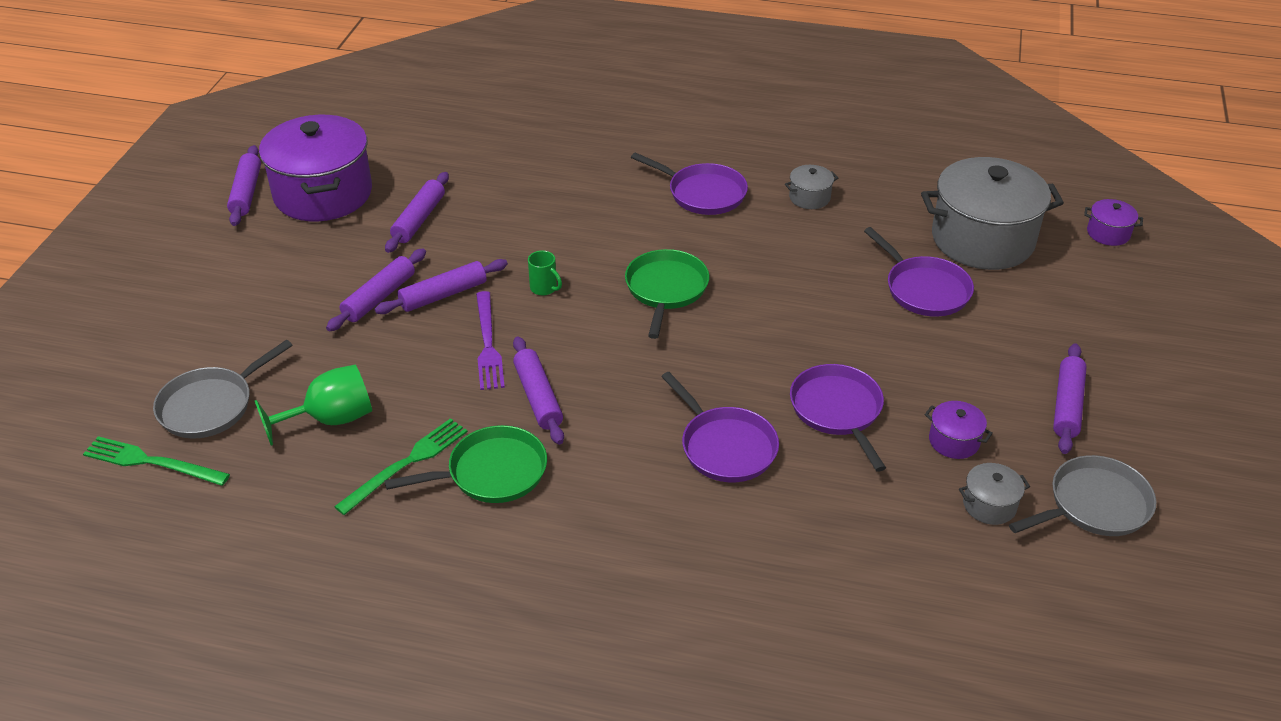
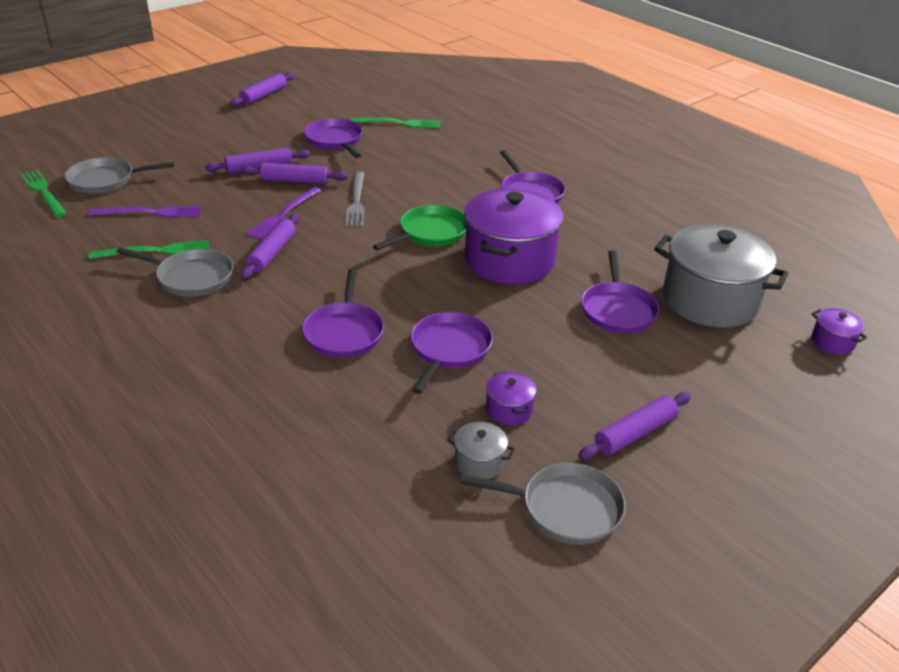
camera: 35 degrees right, 5 degrees down
(323, 194) = (301, 110): purple pot -> purple pot (509, 260)
(331, 419) = (150, 212): green goblet -> purple fork
(419, 219) = (335, 140): purple rolling pin -> purple pan
(462, 163) = (399, 123): none -> green fork
(491, 472) = (191, 277): green pan -> grey pan
(544, 288) = (356, 201): green mug -> grey fork
(809, 198) = (604, 224): grey pot -> none

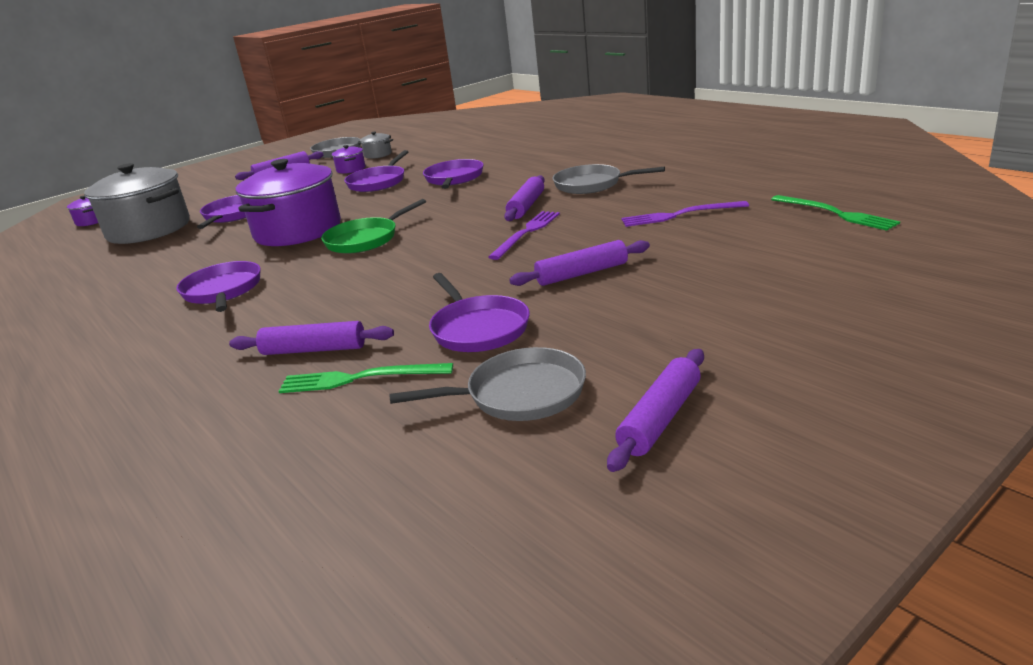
camera: 175 degrees left, 10 degrees down
(105, 180) = (777, 233): grey pan -> grey pan (519, 394)
(155, 251) = (641, 193): green fork -> none
(295, 181) = (525, 265): purple rolling pin -> purple rolling pin (314, 350)
(356, 201) = (443, 255): grey fork -> none

